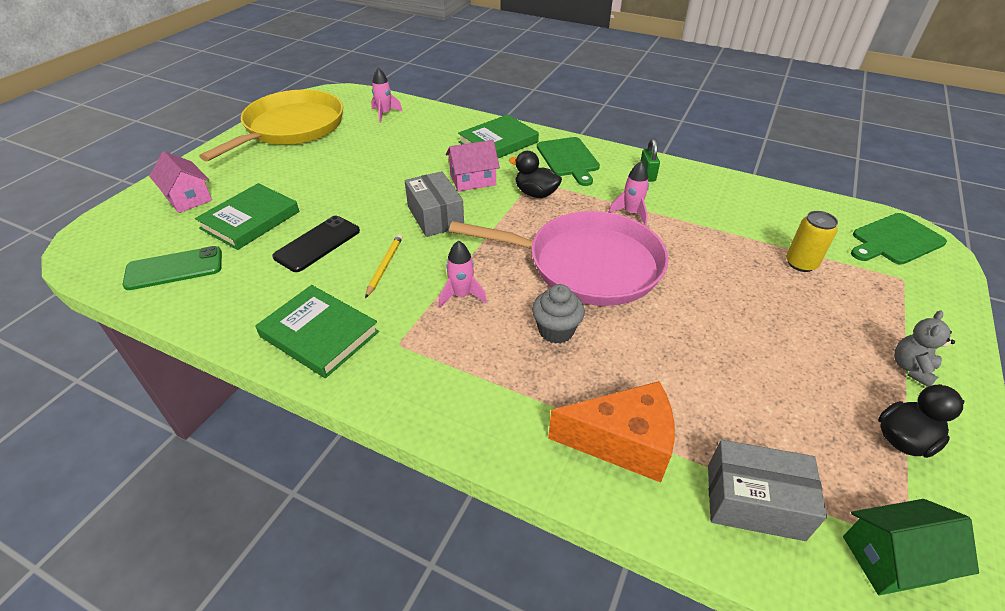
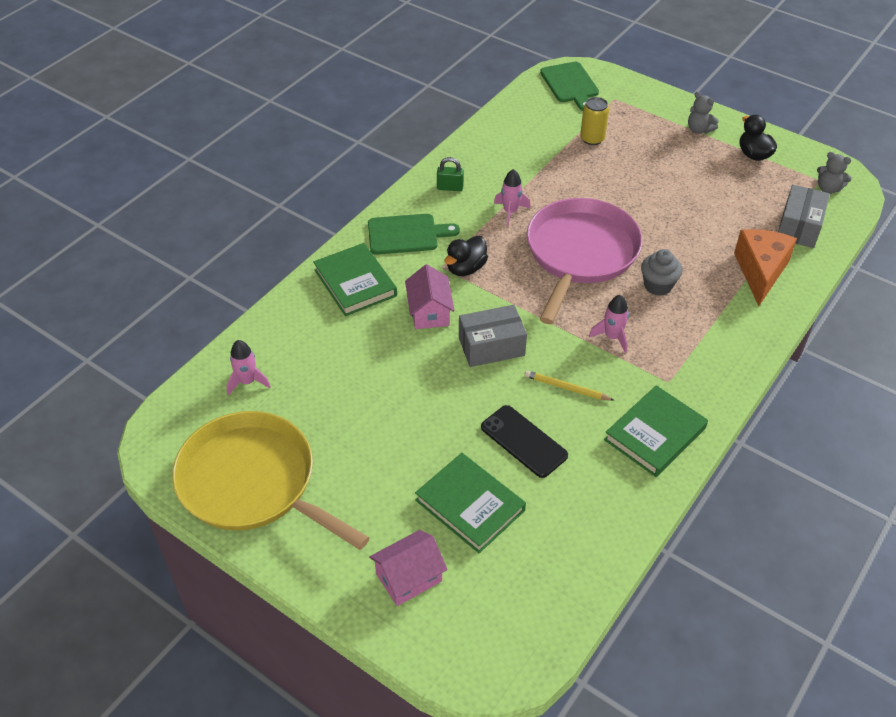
camera: 80 degrees left, 5 degrees up
(174, 268) = (550, 564): green phone -> none
(892, 558) = (828, 189): green house -> grey teddy bear

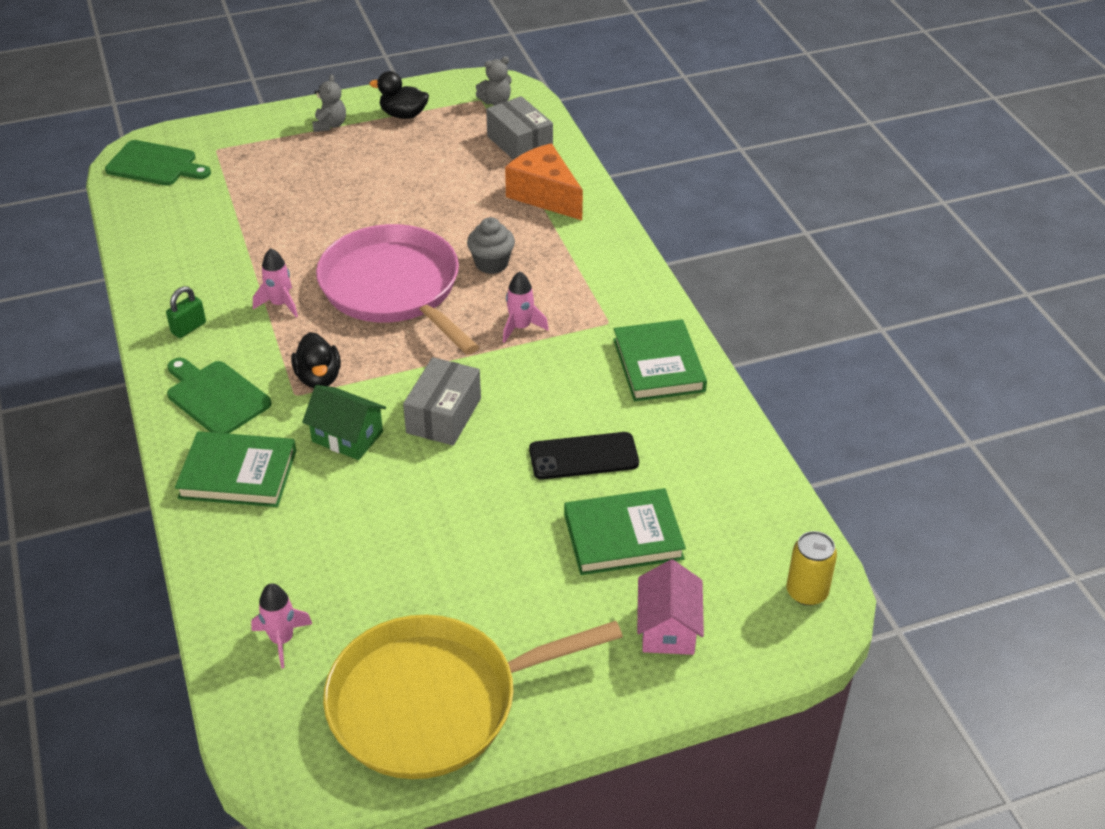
camera: 55 degrees left, 5 degrees down
(406, 234) = (215, 397): green cutting board -> green cutting board turned 75 degrees counterclockwise
(429, 312) = (347, 436): pink house -> green house
(566, 388) = (549, 392): yellow pencil -> none
(592, 139) = (252, 195): yellow can -> yellow can (807, 592)
(699, 130) = (330, 125): grey teddy bear -> grey teddy bear turned 75 degrees counterclockwise

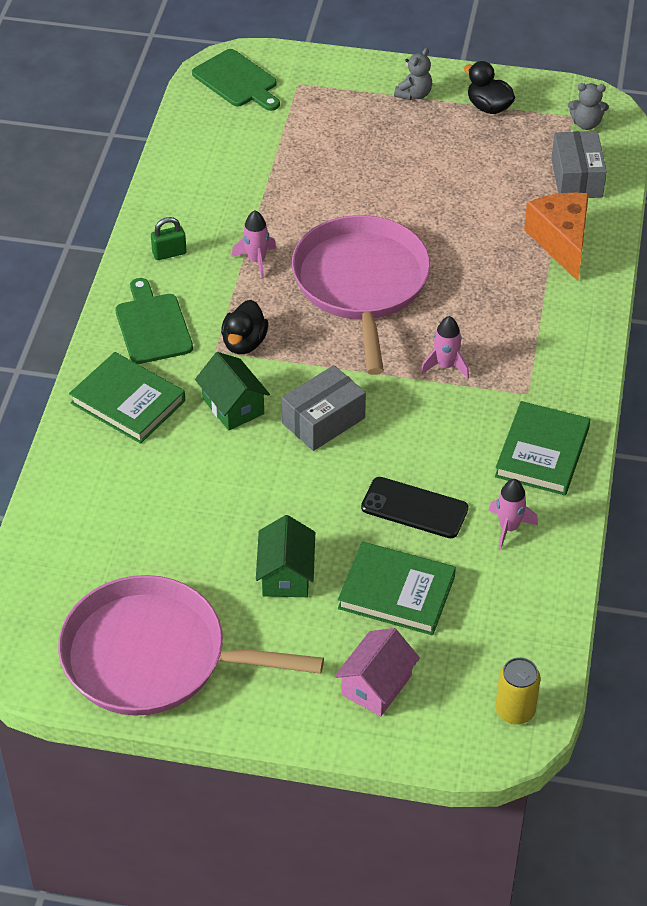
camera: 30 degrees right, 5 degrees up
(282, 640) = (76, 554): pink rocket -> pink rocket (508, 528)
(433, 703) = (153, 657): yellow pan -> pink pan
(491, 264) = (463, 293): grey cupcake -> none
(508, 565) = (286, 574): none -> green house

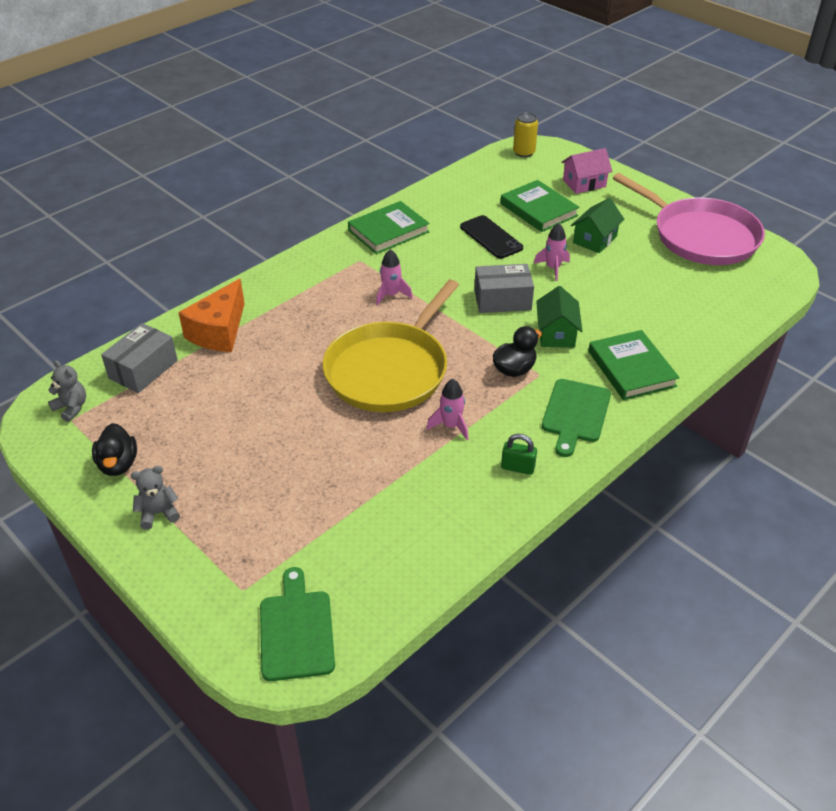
camera: 145 degrees left, 5 degrees down
(361, 284) = (390, 370): pink pan -> yellow pan
(508, 528) = (448, 210): pink rocket -> pink rocket (553, 268)

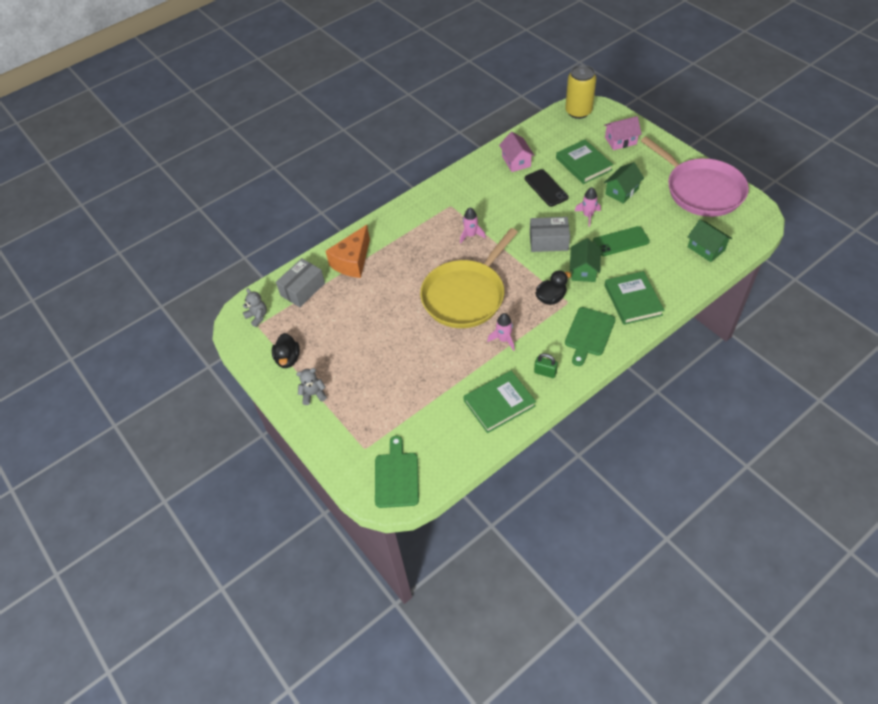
camera: 10 degrees right, 10 degrees up
(388, 231) = (472, 181): green book -> green book (499, 403)
(446, 208) = (516, 161): none -> pink house
(524, 152) = (578, 111): yellow can -> yellow can, size x1.59
(602, 297) = (620, 241): none -> green phone
(720, 303) = (706, 248): none -> green house

